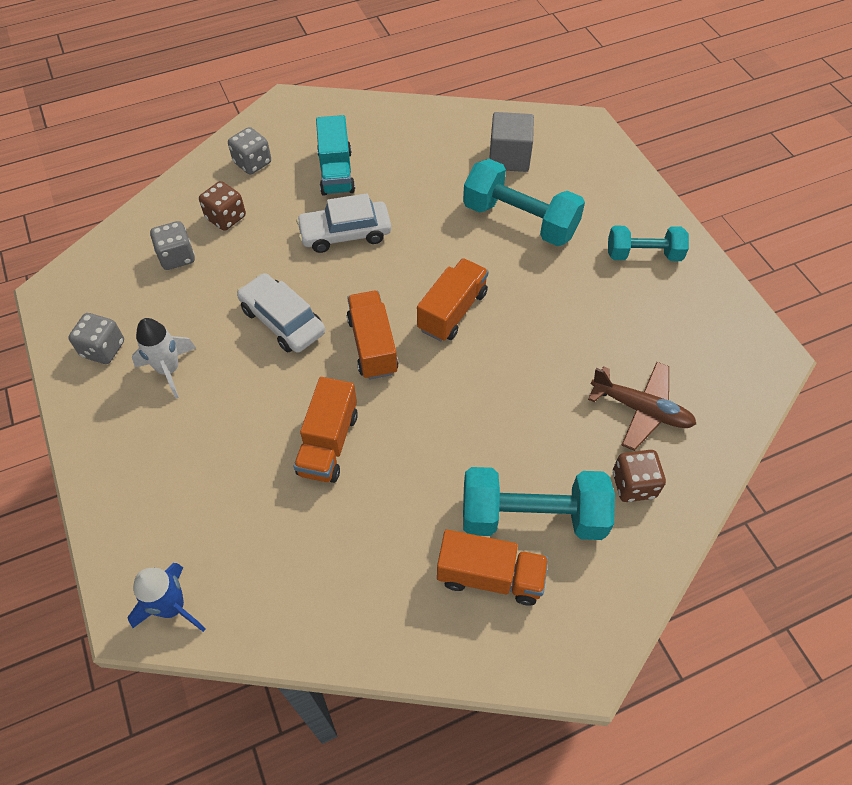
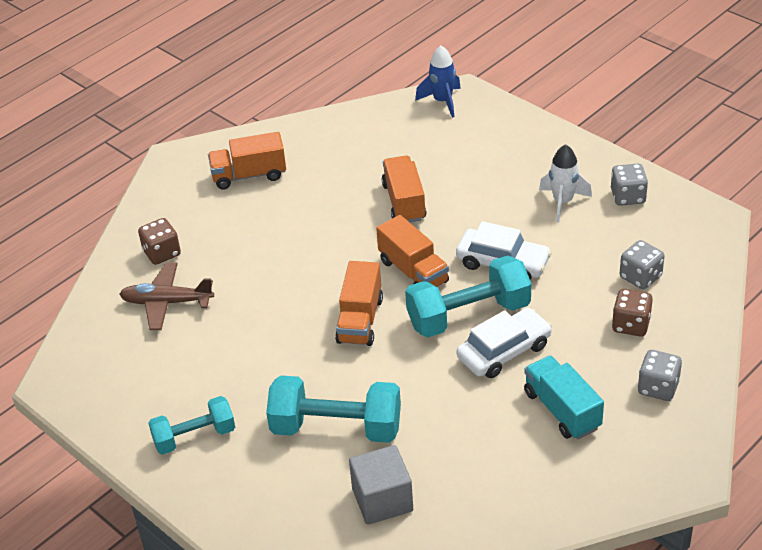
camera: 160 degrees right, 15 degrees down
(532, 516) = (232, 212): turquoise dumbbell -> turquoise dumbbell (468, 315)

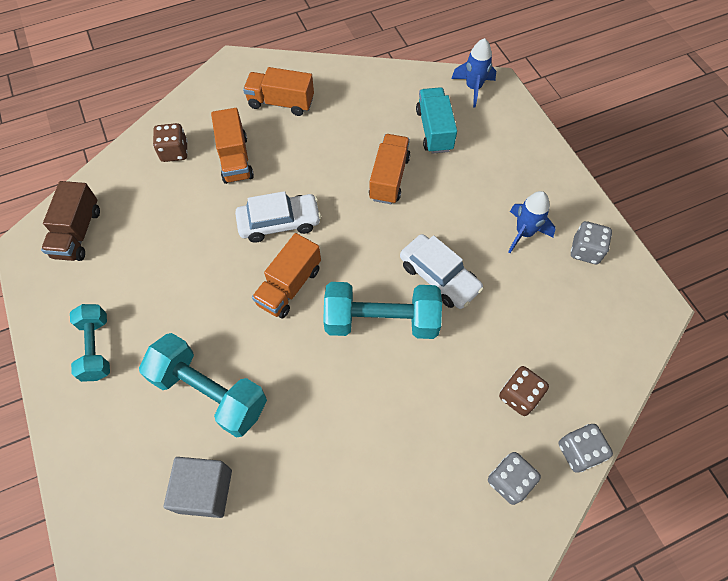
camera: 20 degrees right, 20 degrees up
(104, 354) = (78, 233): none -> brown truck
(167, 302) = (151, 202): brown plane -> none
(194, 437) = (96, 348): turquoise dumbbell -> turquoise dumbbell turned 75 degrees clockwise
(413, 271) = (359, 254): orange truck -> orange truck (235, 159)
(504, 351) = (391, 375): white car -> white car (279, 223)
(562, 410) = (409, 465): turquoise truck -> turquoise truck (434, 130)
(563, 202) = (524, 233): white rocket -> blue rocket
(640, 277) = (554, 345): grey dice -> grey dice (578, 452)

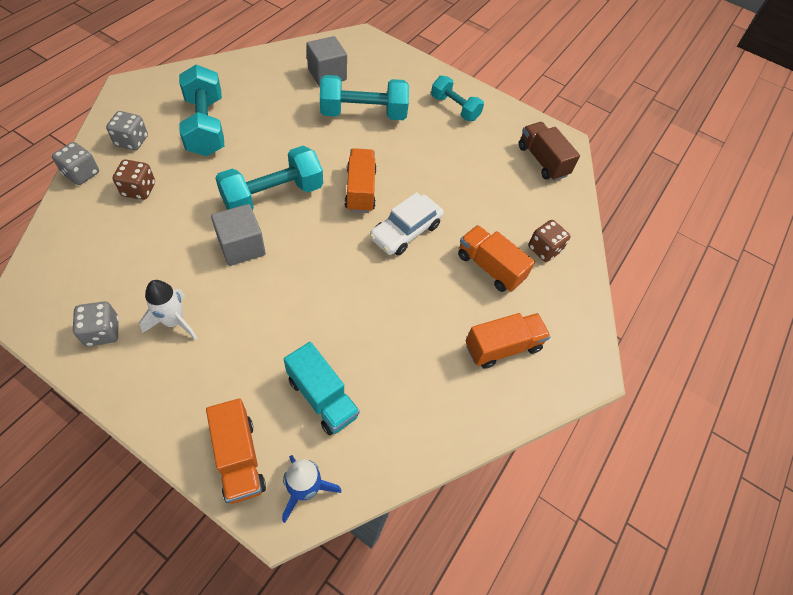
camera: 140 degrees right, 5 degrees down
(389, 178) = (338, 316): orange truck -> orange truck (239, 458)
(411, 464) = (206, 126): none -> turquoise dumbbell
(439, 277) = (241, 246): white car -> grey cube
(524, 233) = (174, 322): blue rocket -> white rocket

